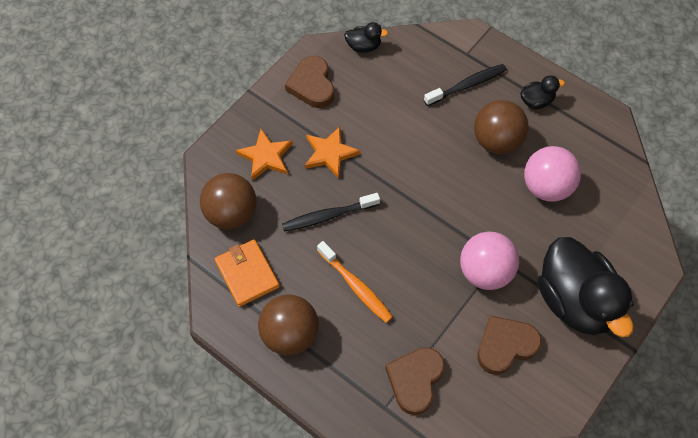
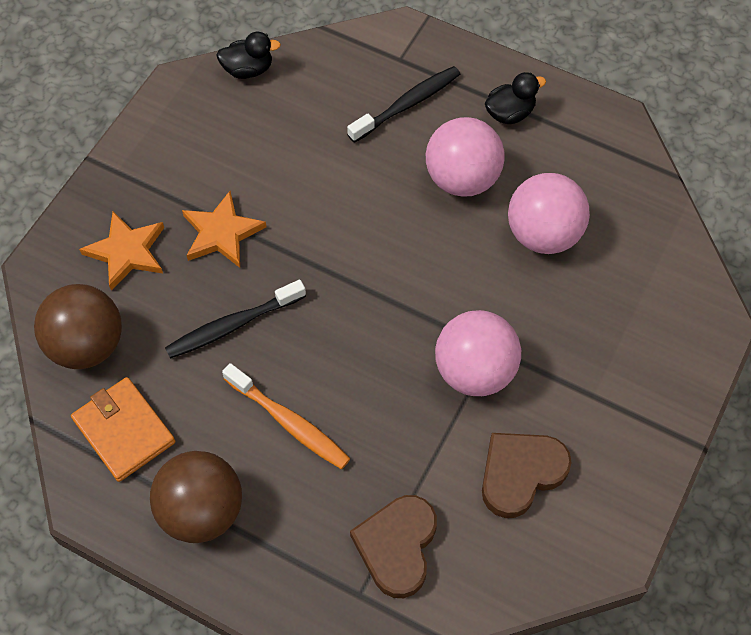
camera: 10 degrees left, 0 degrees up
(312, 85) = (180, 137): brown heart -> none
(496, 141) = (462, 179): brown ball -> pink ball
(575, 301) = (609, 392): black duck -> none

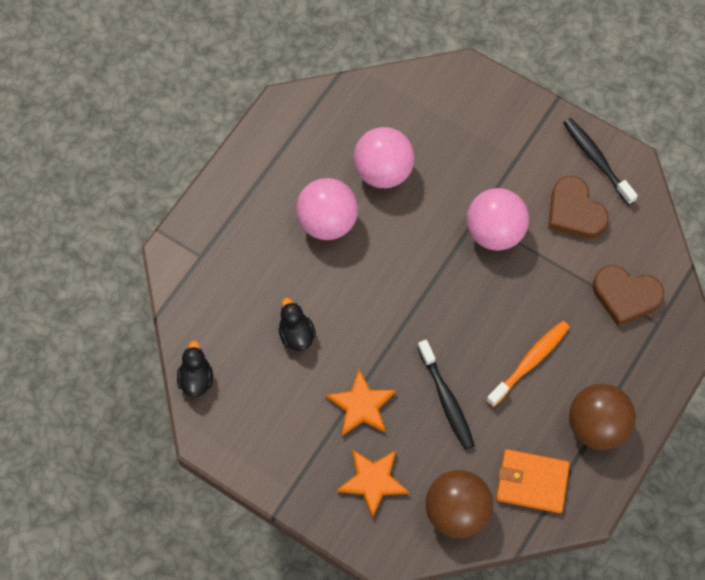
camera: 85 degrees left, 5 degrees up
(124, 431) = (532, 482): orange wallet -> orange wallet turned 45 degrees clockwise
(407, 104) = (250, 255): black toothbrush -> black toothbrush (596, 160)
(510, 113) = (268, 180): black duck -> black duck (296, 334)

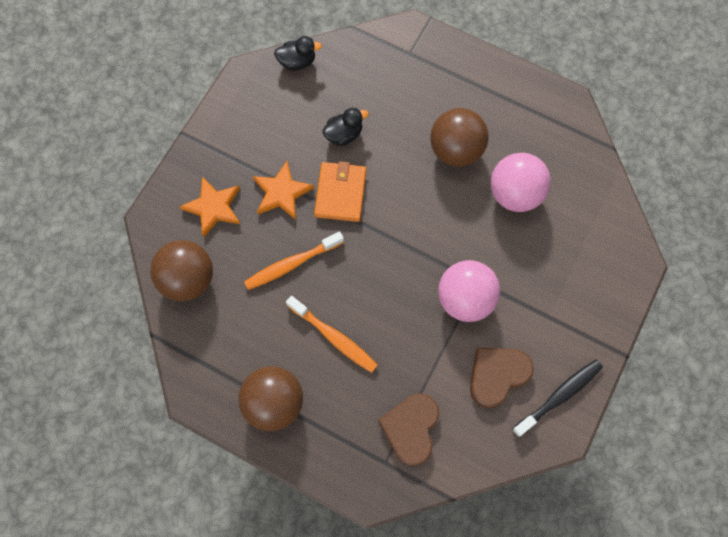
camera: 85 degrees right, 5 degrees up
(327, 222) = (455, 150): pink ball -> brown ball
(446, 400) = (291, 264): black toothbrush -> orange toothbrush
(532, 482) = (217, 343): orange wallet -> orange wallet (340, 193)

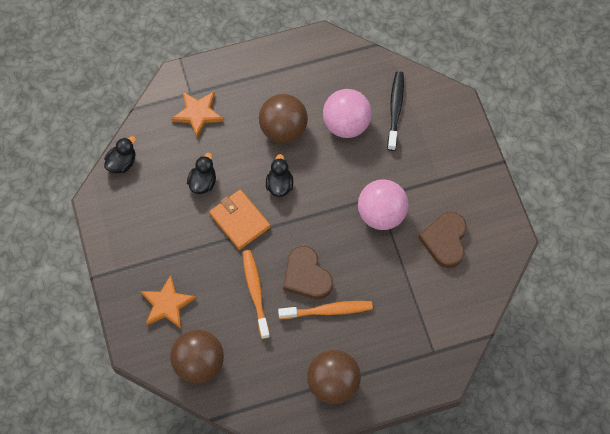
camera: 45 degrees left, 5 degrees down
(281, 193) = (202, 254): orange star -> orange star (198, 114)
(291, 264) = (255, 292): orange toothbrush -> orange toothbrush turned 150 degrees clockwise
(404, 193) = (279, 185): none -> black duck
(411, 428) = (428, 318): brown heart -> brown heart (306, 276)
(559, 396) = (490, 219): black toothbrush -> black toothbrush (395, 109)

